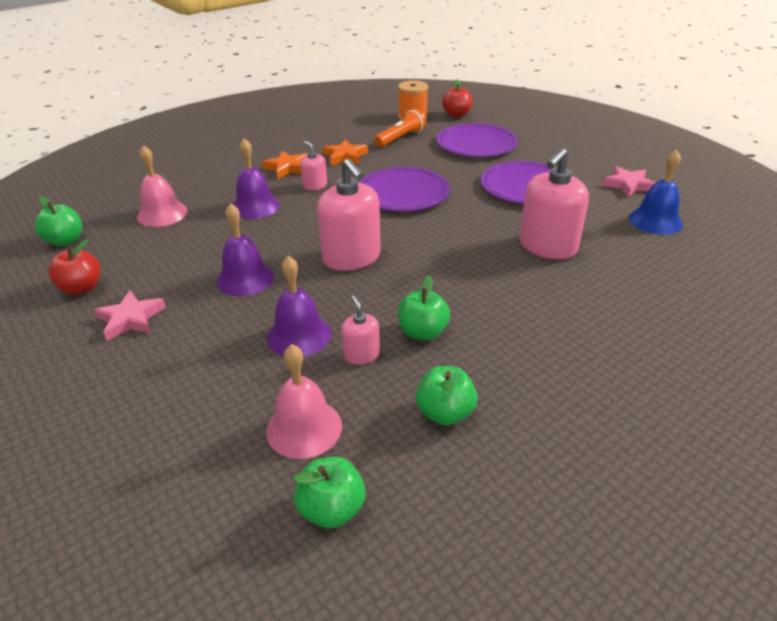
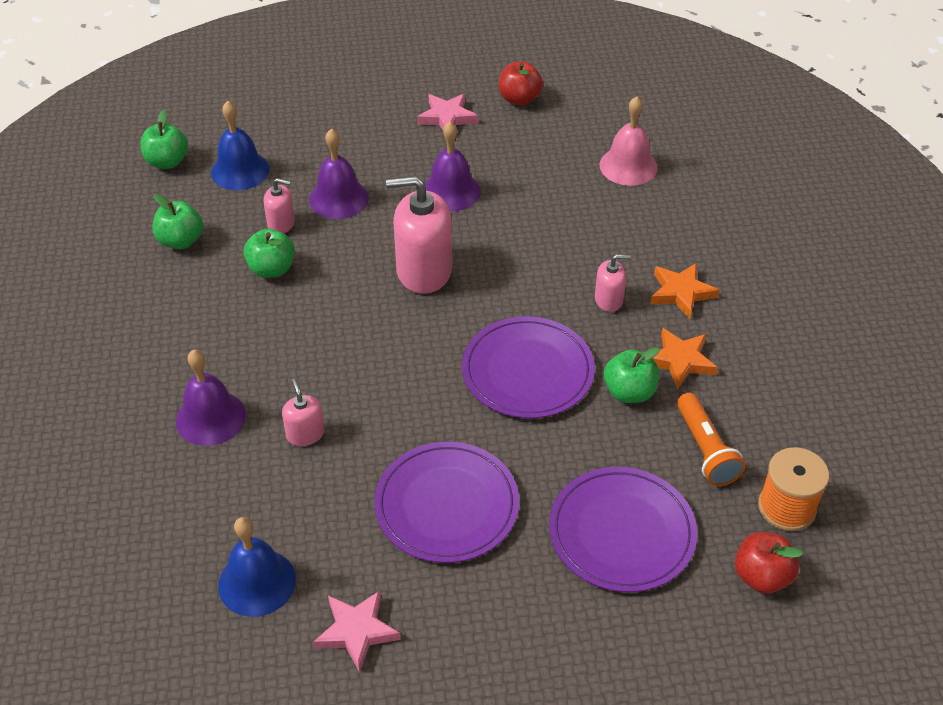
camera: 120 degrees right, 10 degrees up
(65, 241) = (618, 99): green apple -> green apple (629, 392)
(255, 206) = (592, 236): purple bell -> purple bell (210, 418)
(304, 428) = (240, 170): pink bell -> blue bell
(547, 246) = (305, 434): pink soap dispenser -> pink soap dispenser, size x0.50

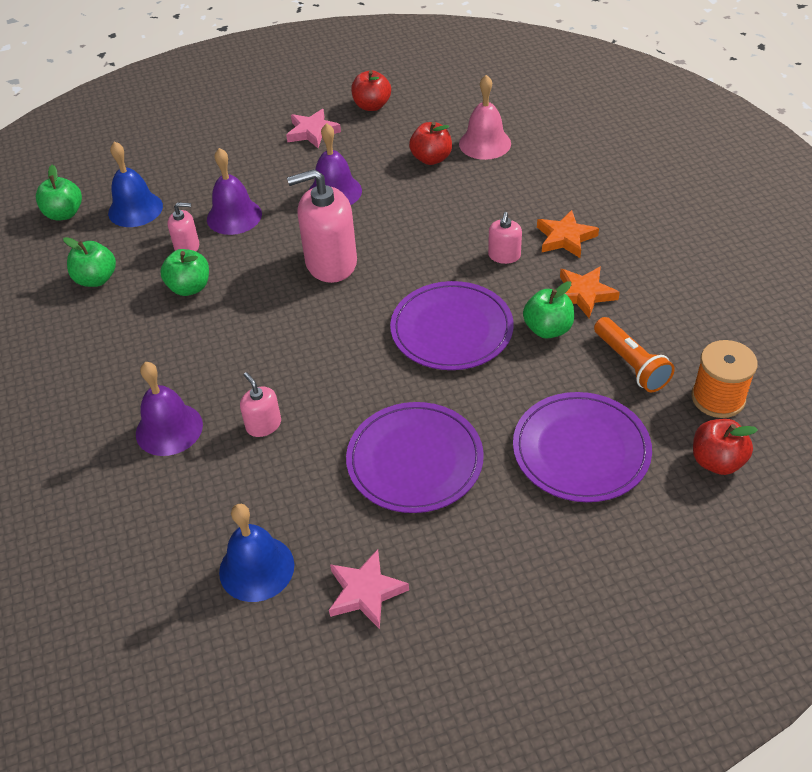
camera: 10 degrees left, 0 degrees up
(565, 173) = (431, 159): none -> red apple
(609, 300) = (504, 256): pink soap dispenser -> pink soap dispenser turned 120 degrees clockwise

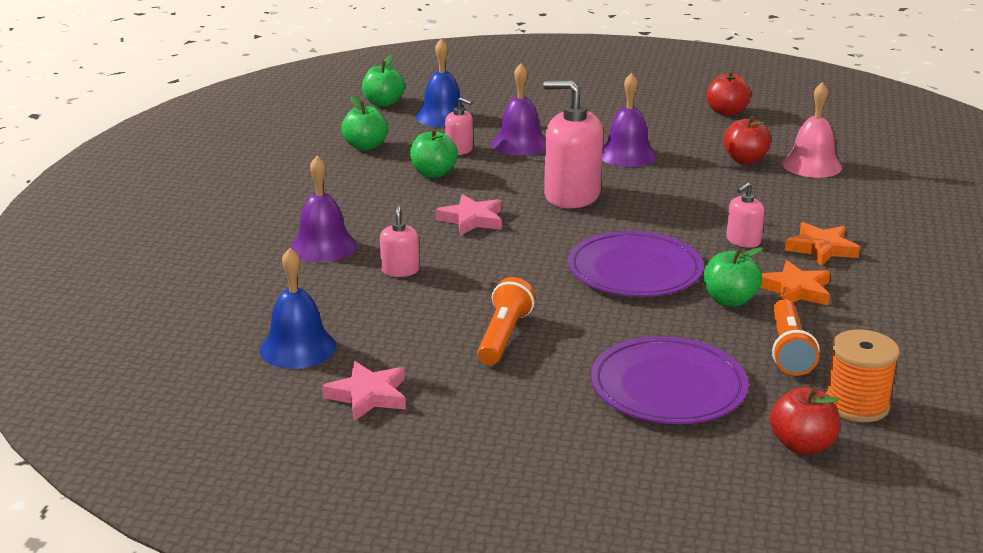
camera: 30 degrees right, 20 degrees down
(312, 132) = (650, 113): pink star -> pink star (471, 220)
(415, 460) = (503, 336): purple plate -> orange flashlight

